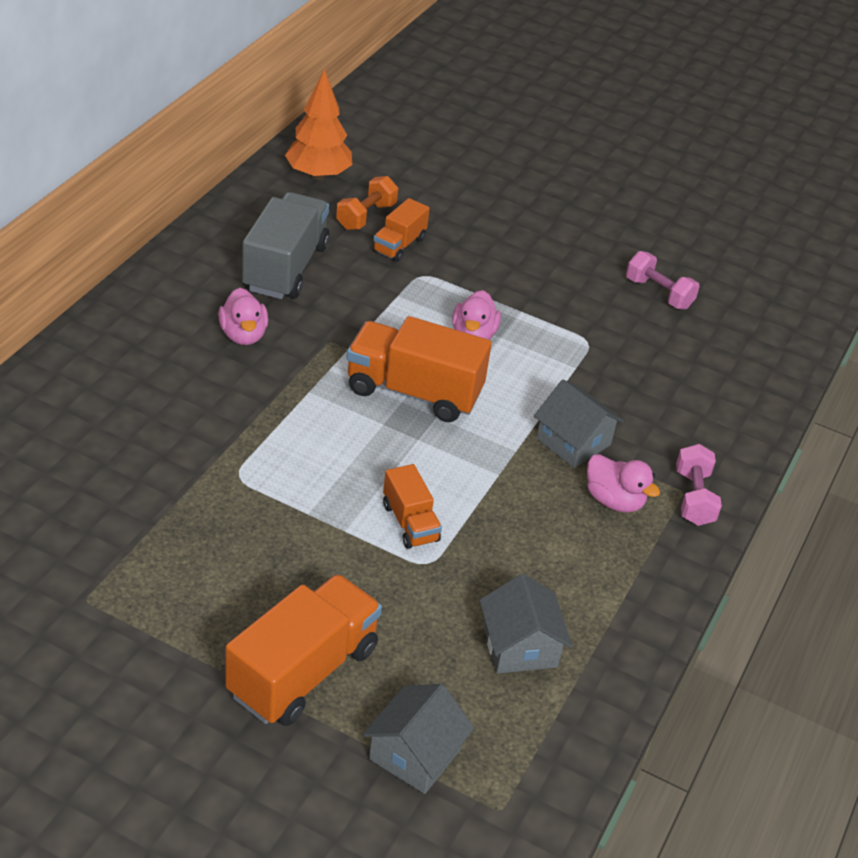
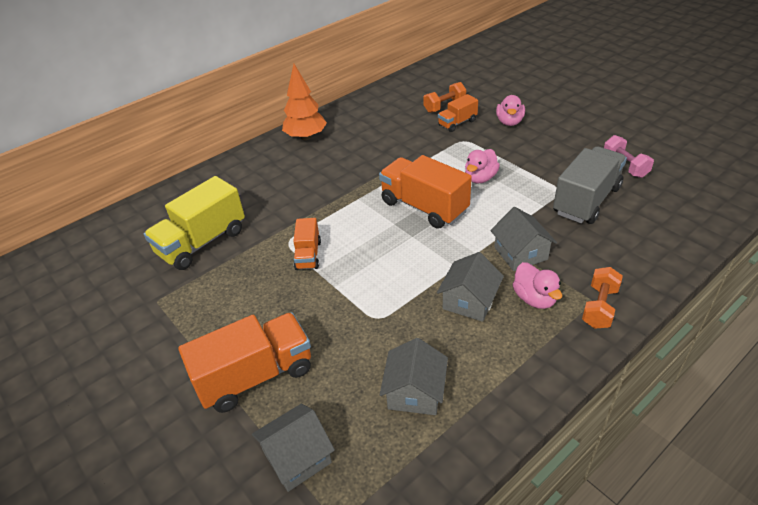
camera: 30 degrees right, 0 degrees up
(99, 498) = (202, 242): none -> yellow truck
(243, 335) = (337, 163): pink duck -> pink duck (509, 122)
(285, 268) = (382, 129): grey truck -> grey truck (586, 200)
(318, 175) = (427, 83): orange tree -> orange tree (306, 137)
(410, 523) = (379, 289): orange truck -> orange truck (308, 255)
(535, 518) = (469, 301): none -> grey house
(693, 498) = (599, 307): pink dumbbell -> orange dumbbell

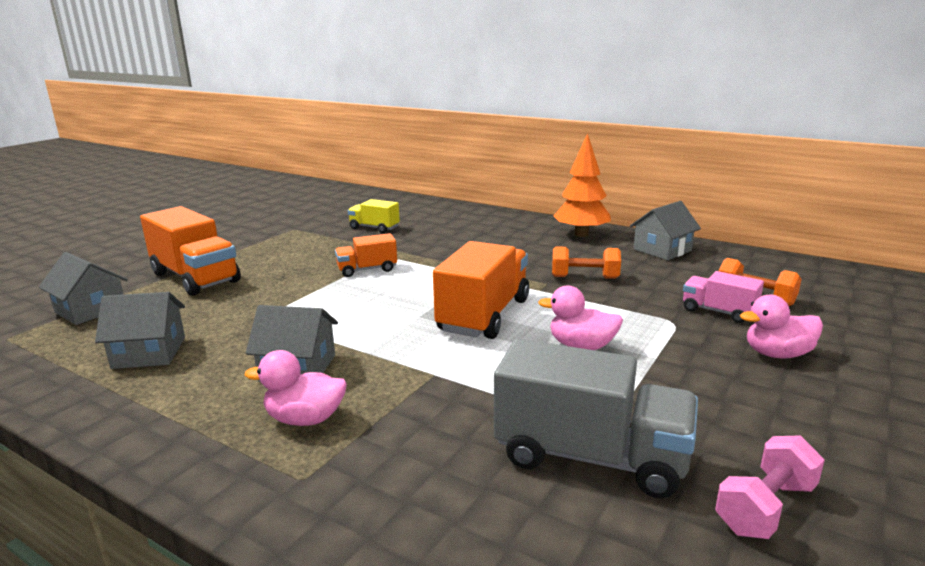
camera: 70 degrees right, 20 degrees down
(202, 242) = (374, 228): yellow truck -> yellow truck, size x0.54
(457, 123) = (718, 312): orange truck -> pink truck
(520, 253) = (408, 398): grey house -> grey house (662, 250)
(534, 298) = (305, 419): pink duck -> pink duck turned 45 degrees clockwise
(599, 307) = (286, 487): orange dumbbell -> orange dumbbell (584, 277)

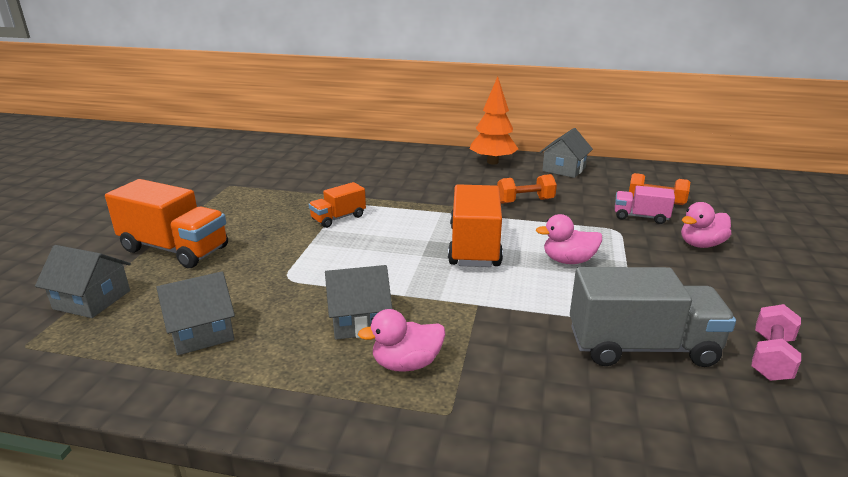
camera: 20 degrees left, 5 degrees up
(374, 228) = (308, 175): yellow truck -> none

